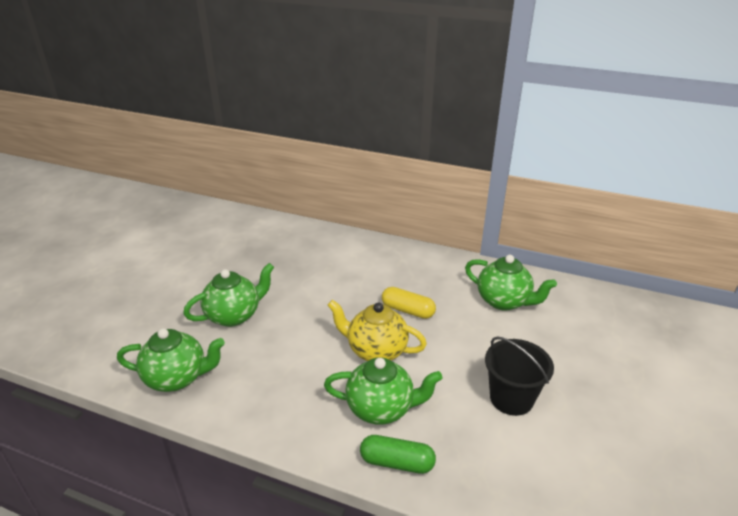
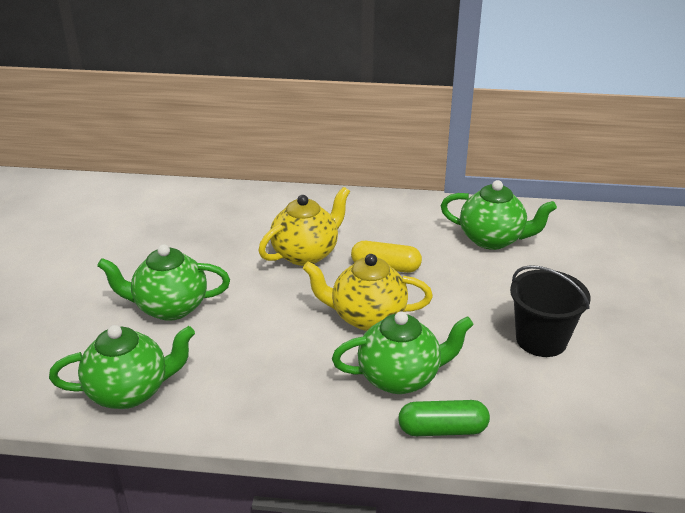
camera: 15 degrees left, 0 degrees up
(234, 315) = (170, 307): green teapot -> green teapot turned 135 degrees counterclockwise
(351, 289) = (306, 254): none -> yellow teapot

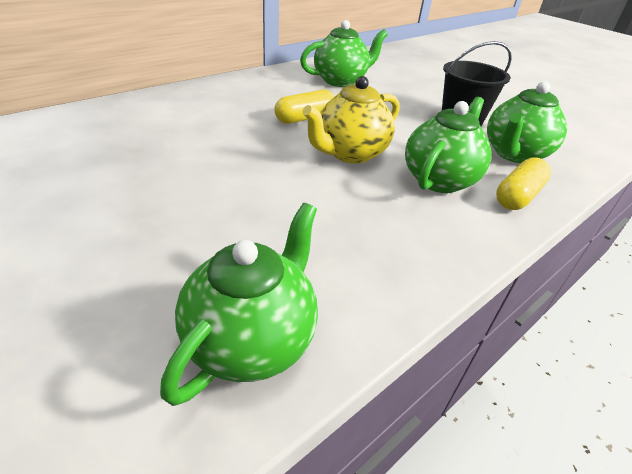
camera: 50 degrees left, 5 degrees up
(170, 307) = (163, 230): green teapot -> green teapot (514, 154)
(306, 254) = (229, 132): yellow teapot -> none
(442, 429) = (517, 196): green capsule -> yellow capsule

